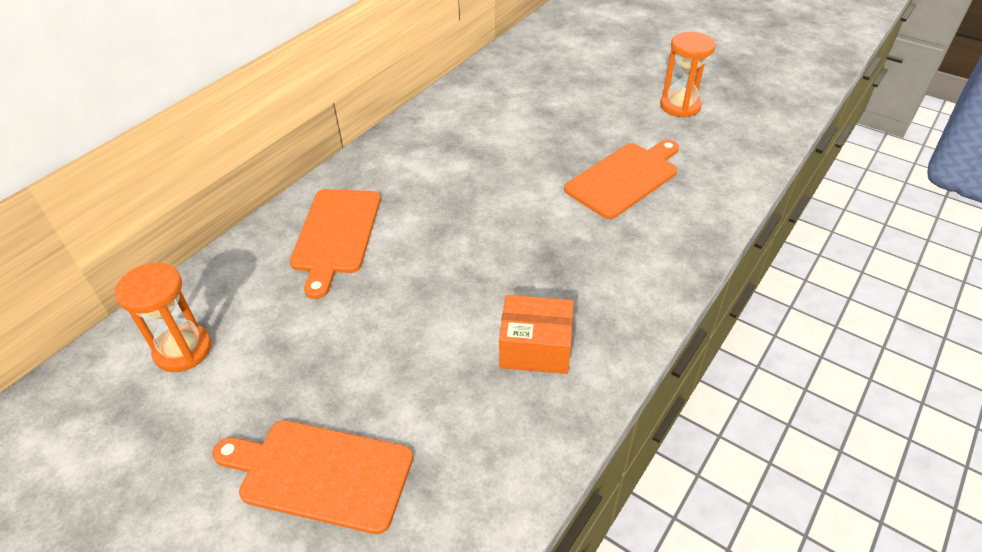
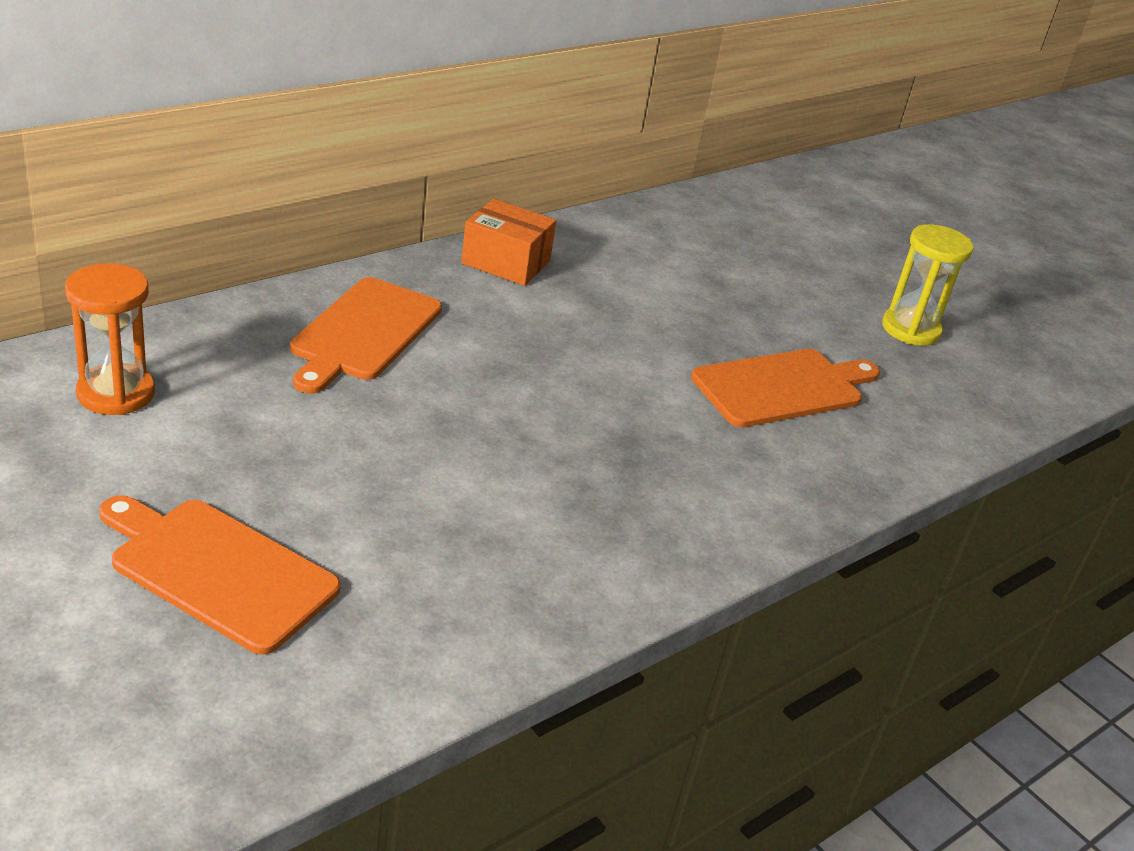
camera: 10 degrees right, 10 degrees down
(535, 348) = (557, 532): orange box -> orange box (506, 262)
(680, 106) = (910, 329): orange hourglass -> yellow hourglass

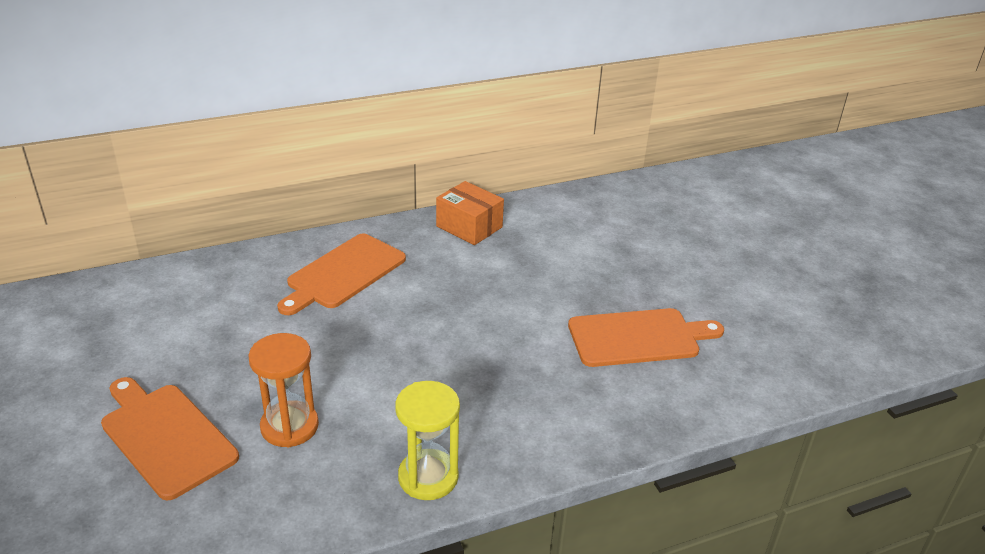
camera: 20 degrees right, 0 degrees up
(116, 393) = (161, 305): orange hourglass -> orange hourglass (289, 426)
(910, 329) = (769, 298): yellow hourglass -> yellow hourglass (428, 477)

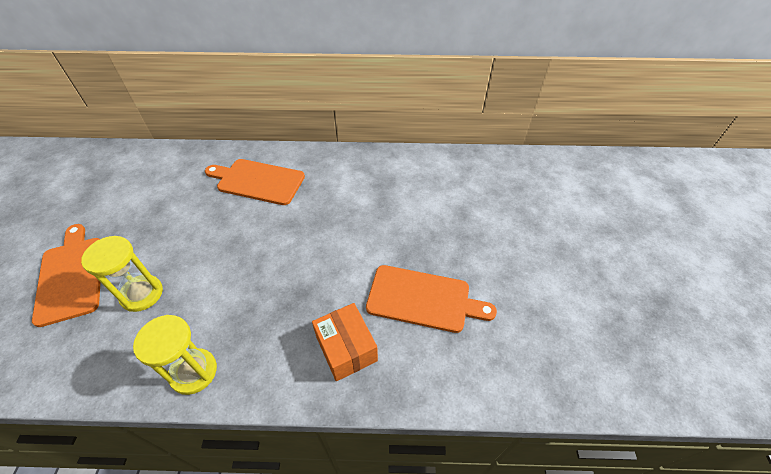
camera: 25 degrees right, 15 degrees up
(289, 426) = (142, 294): orange hourglass -> yellow hourglass
(343, 273) = (258, 181): orange cutting board -> orange cutting board turned 45 degrees clockwise
(469, 227) = (363, 165): orange box -> orange box (346, 348)

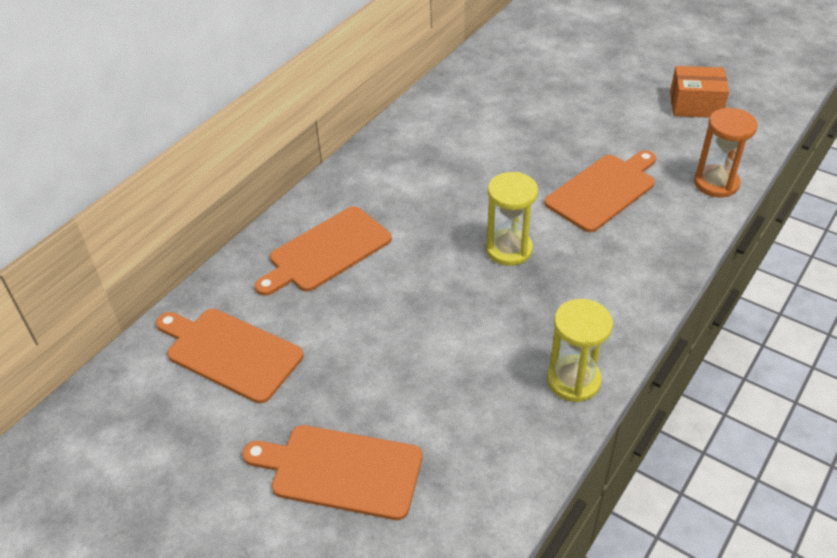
camera: 55 degrees left, 5 degrees down
(142, 294) = (430, 403): yellow hourglass -> yellow hourglass (508, 249)
(153, 183) = (230, 353): none -> orange cutting board
(346, 348) = (622, 261): orange box -> orange box (695, 105)
(500, 382) = (716, 183): none -> orange hourglass

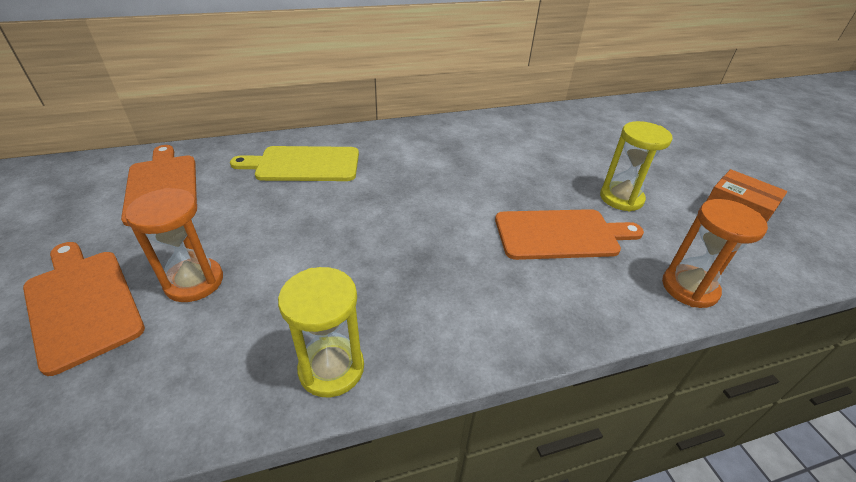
camera: 35 degrees right, 5 degrees down
(326, 252) = (303, 164): orange cutting board -> yellow cutting board
(398, 399) = (194, 282): none -> orange hourglass
(508, 249) = (424, 231): yellow hourglass -> yellow hourglass (621, 198)

